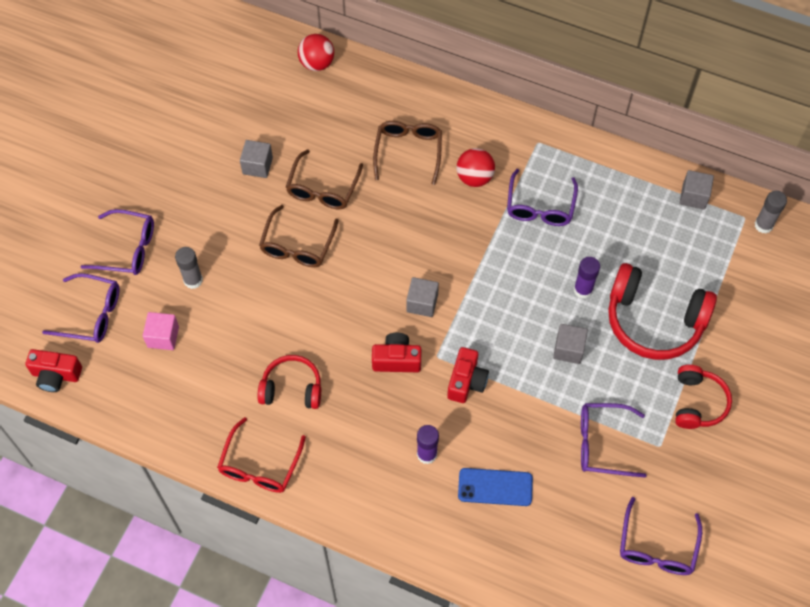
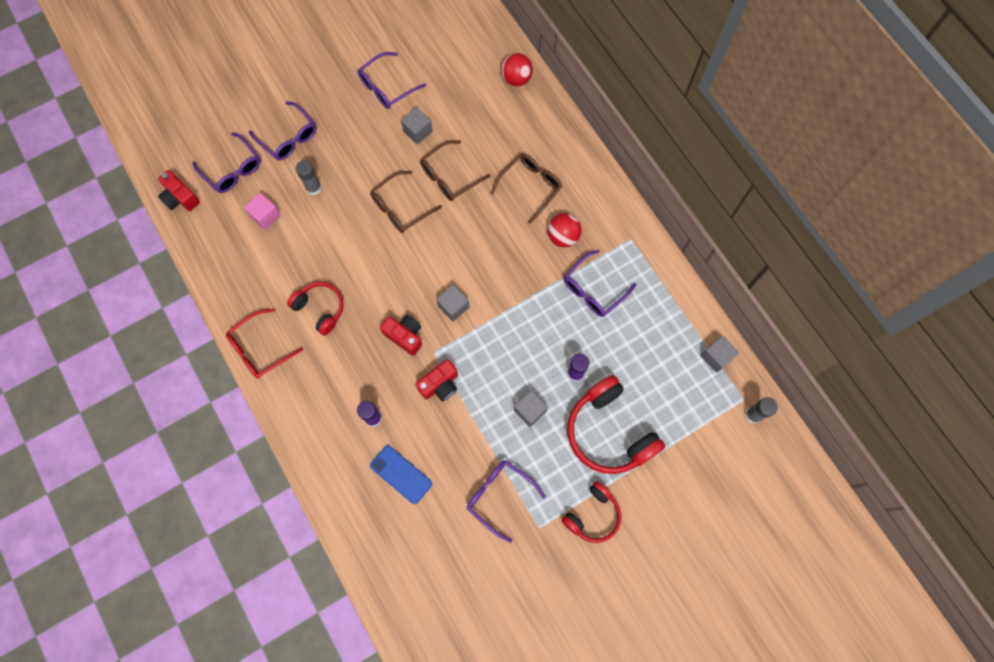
camera: 35 degrees right, 10 degrees up
(657, 547) = (479, 598): purple glasses -> purple glasses (387, 87)

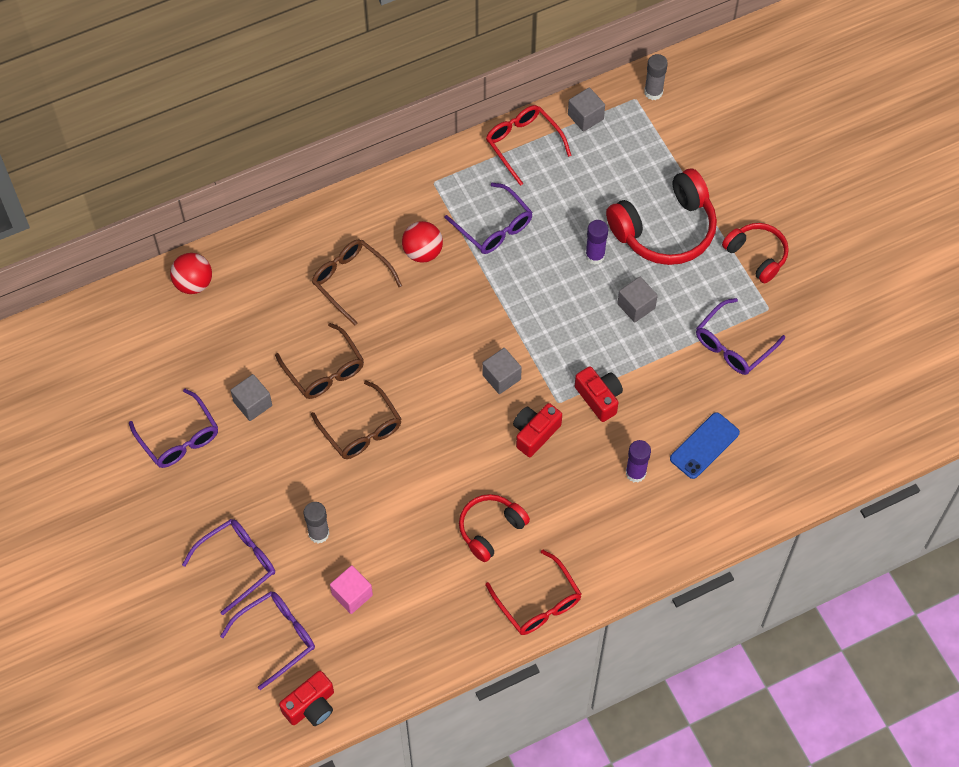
camera: 85 degrees left, 10 degrees down
(679, 307) = (523, 144): none -> red glasses

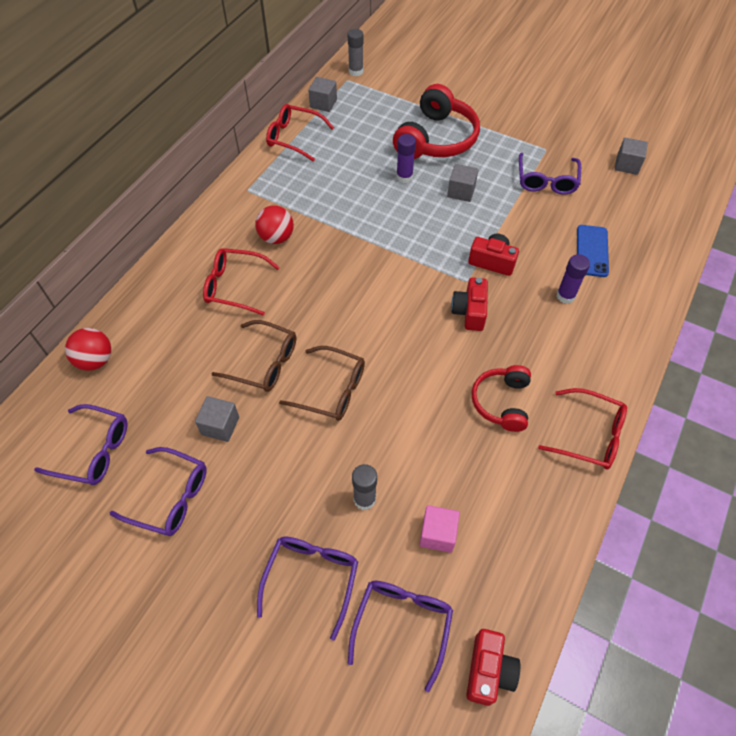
camera: 35 degrees left, 5 degrees down
(351, 281) = (235, 286): brown glasses -> red glasses
(494, 227) = (316, 195): purple glasses -> purple glasses (93, 451)
(501, 377) = (409, 288): grey cube -> grey cube (627, 165)
(756, 255) = (508, 124): red headphones -> none

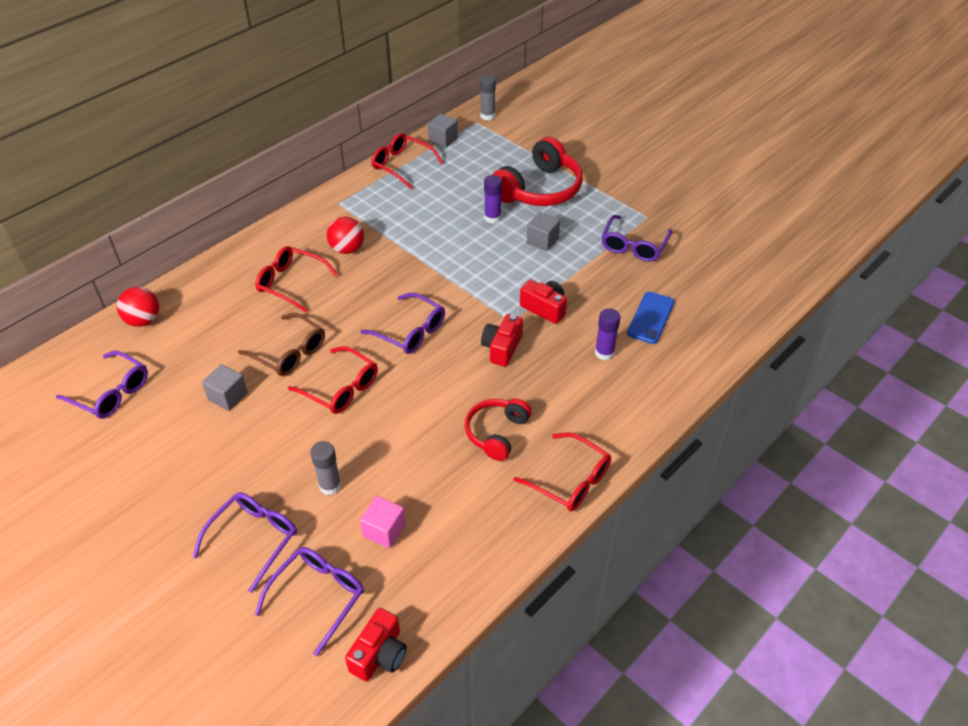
camera: 15 degrees right, 10 degrees down
(170, 497) = (160, 444): purple glasses -> purple glasses (410, 331)
(332, 390) = (341, 388): brown glasses -> red glasses
(627, 165) = (725, 246): grey cube -> none

